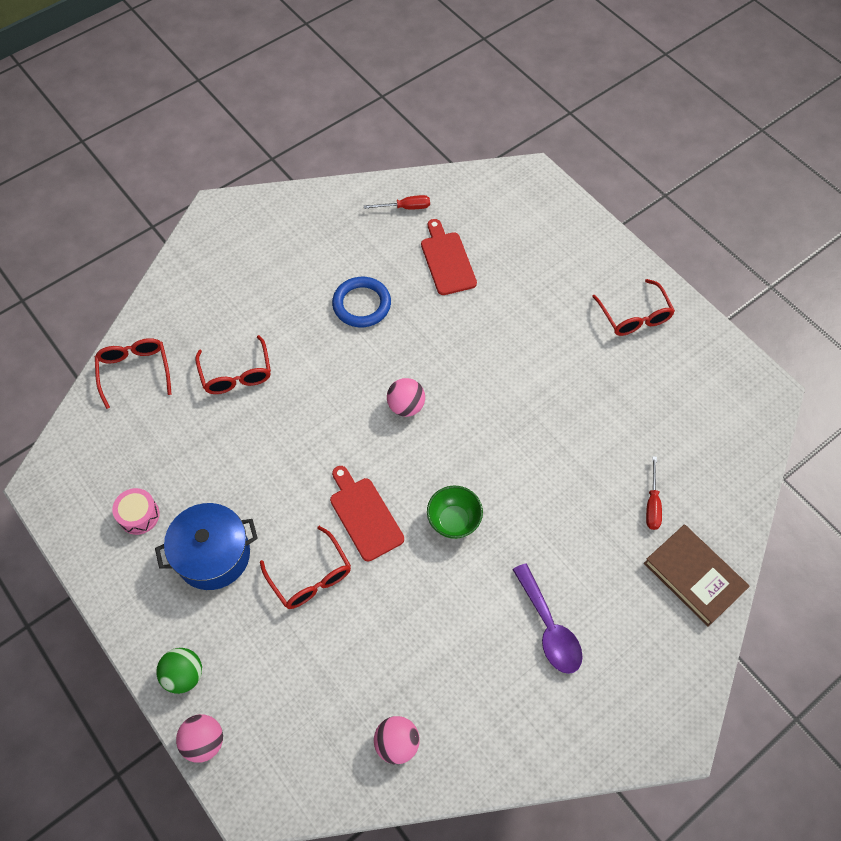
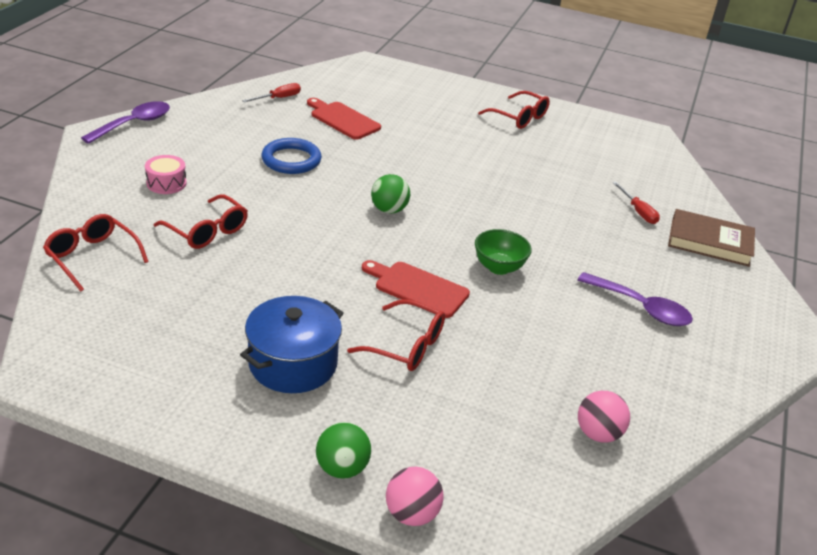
camera: 35 degrees left, 25 degrees down
(139, 515) = (184, 360): pink drum -> pink drum (166, 183)
(255, 206) = (134, 124): none -> purple spoon
(406, 406) = (389, 210): pink ball -> green ball

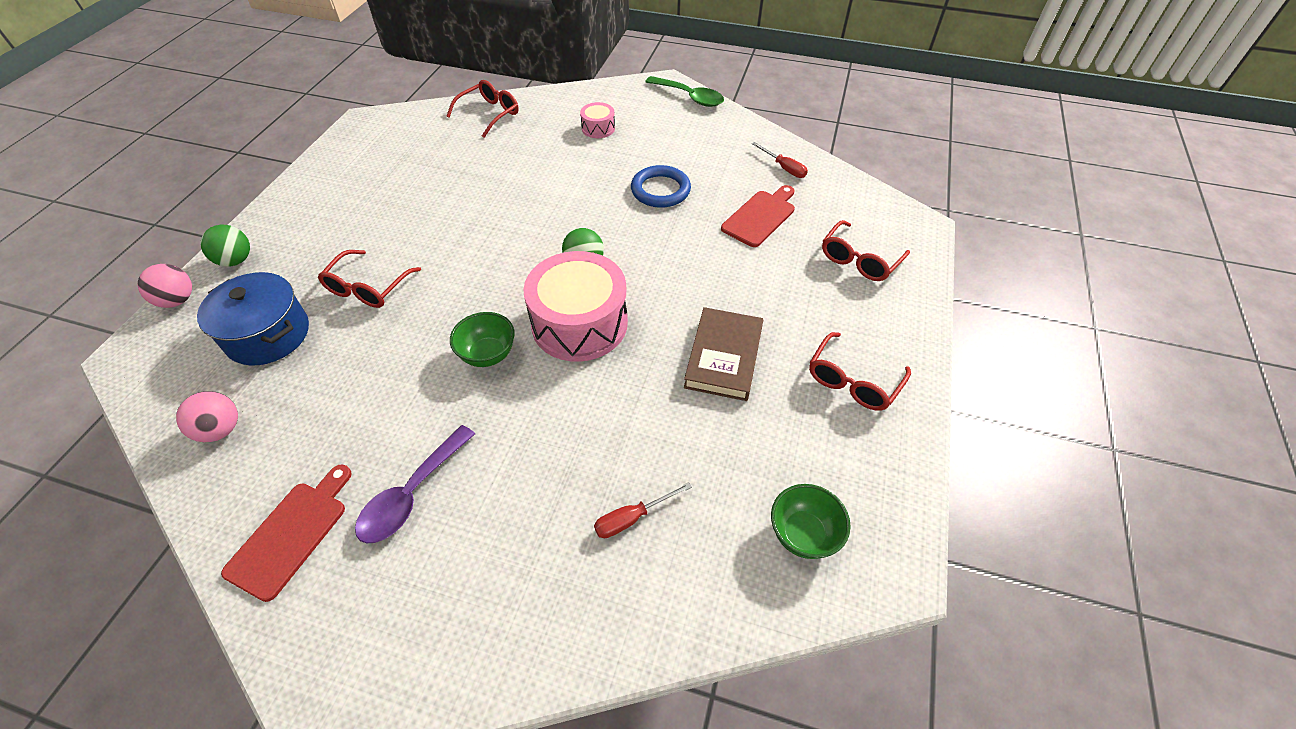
camera: 90 degrees right, 15 degrees up
(134, 124) = (689, 97): purple spoon -> green spoon
(207, 231) = (530, 159): red glasses -> red glasses (859, 260)
(293, 363) = (355, 224): blue pot -> blue pot (268, 335)
(418, 288) = (451, 292): red cutting board -> red cutting board (291, 534)
(463, 218) = (579, 323): none -> pink drum
(635, 155) = (803, 534): none -> green bowl
(709, 242) = (566, 615): brown book -> brown book (723, 357)

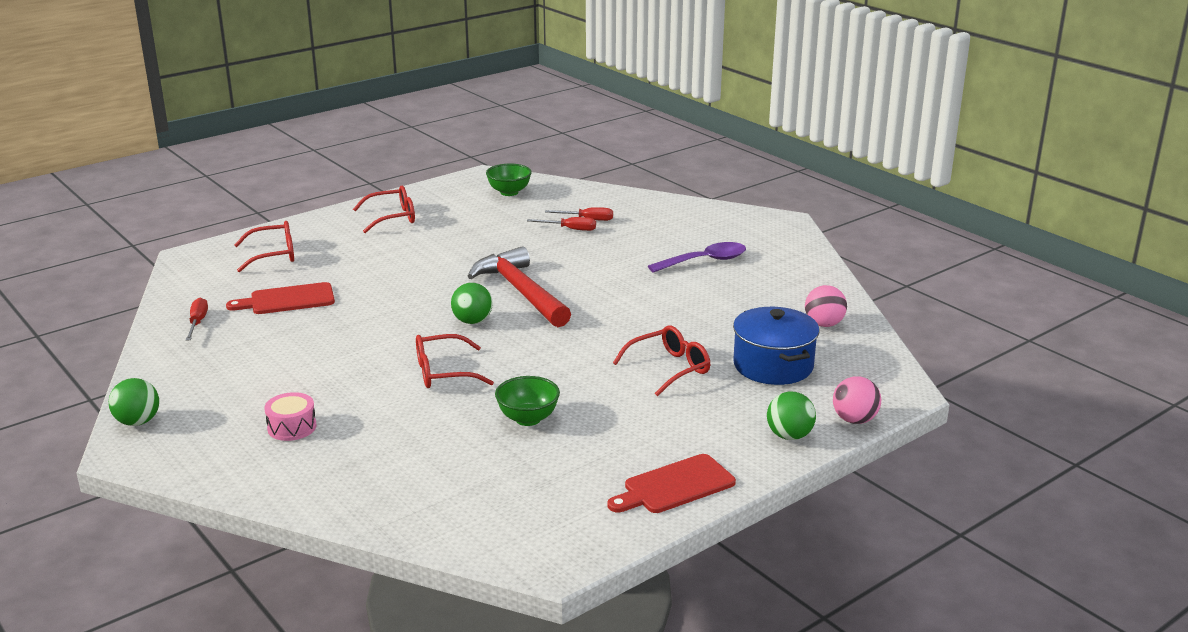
camera: 145 degrees left, 25 degrees down
(291, 534) = (786, 269): red cutting board -> red cutting board (675, 486)
(488, 355) = (605, 299): green bowl -> green bowl (528, 419)
(490, 114) = (385, 500): red glasses -> red glasses (443, 372)
(579, 323) = (521, 292): pink drum -> red hammer
(633, 477) = (570, 229): none -> red screwdriver
(660, 190) = (330, 346): blue ring -> none
(689, 97) = (138, 422): green spoon -> green ball
(723, 357) = (449, 248): brown book -> none

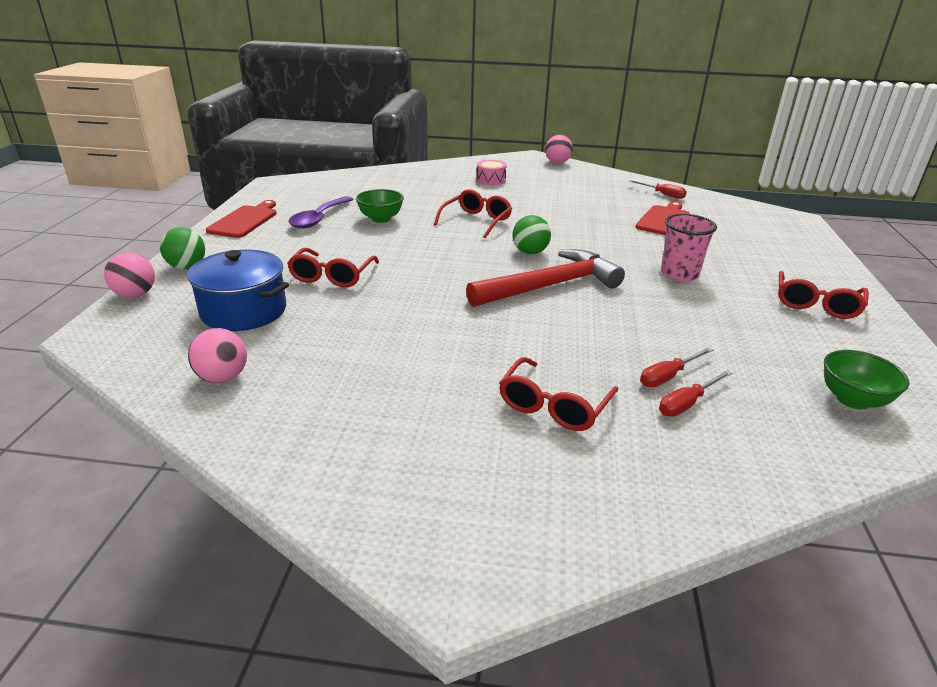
camera: 135 degrees right, 5 degrees up
(138, 422) = (557, 162): green ball -> pink ball
(274, 255) = (764, 238): red glasses -> red glasses (553, 406)
(414, 262) = (679, 274): none -> pink cup
(521, 292) = (549, 286): red hammer -> red hammer turned 45 degrees counterclockwise
(705, 261) = (455, 406): purple spoon -> purple spoon (319, 218)

